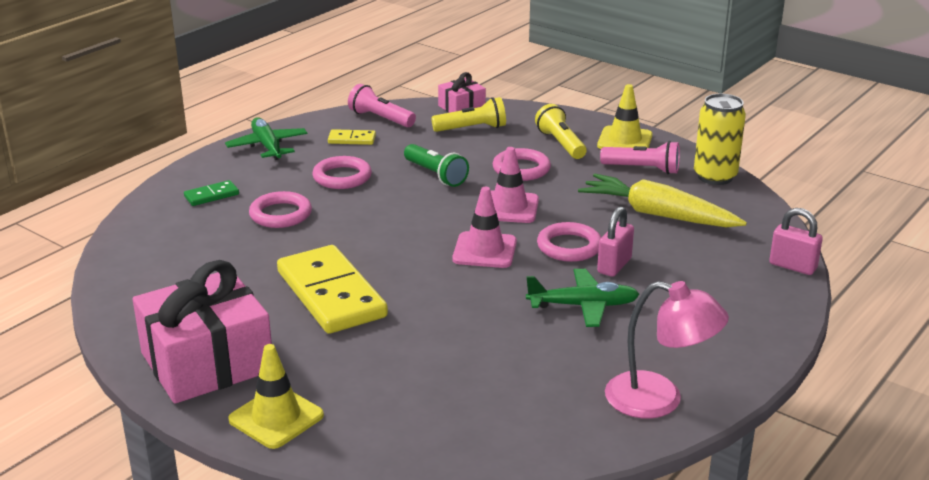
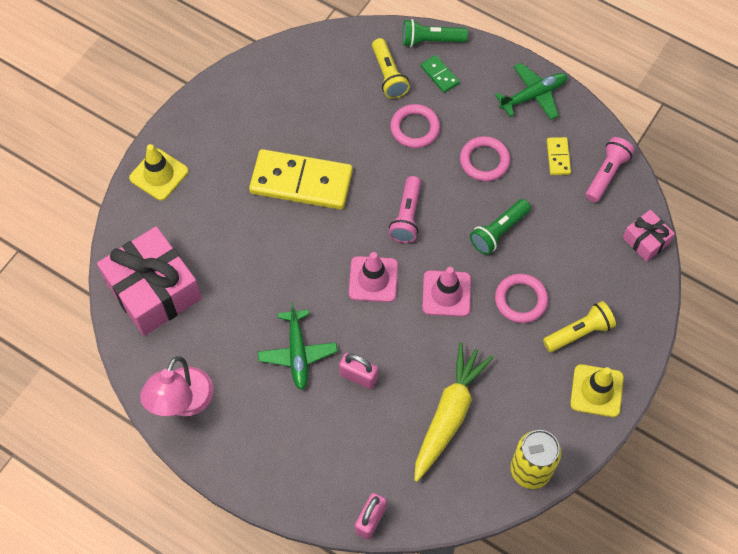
camera: 85 degrees right, 35 degrees up
(158, 198) = (431, 40): none -> green flashlight
(207, 362) = (216, 124): pink gift -> pink gift (154, 291)
(331, 294) = (301, 182): yellow domino -> yellow domino turned 45 degrees clockwise
(472, 128) = (599, 253): yellow flashlight -> yellow flashlight (388, 75)
(569, 247) = (385, 342): pink ring -> none
(643, 169) = (536, 405): pink flashlight -> pink flashlight (407, 216)

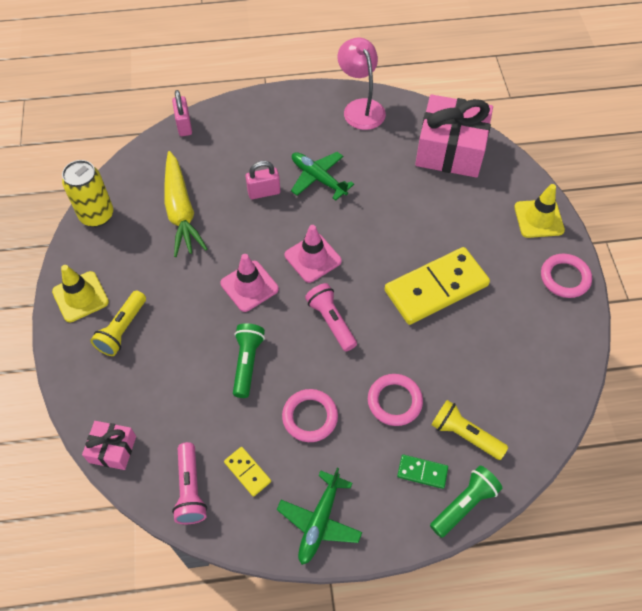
camera: 140 degrees right, 5 degrees down
(521, 300) = (187, 321): pink ring -> pink ring (565, 278)

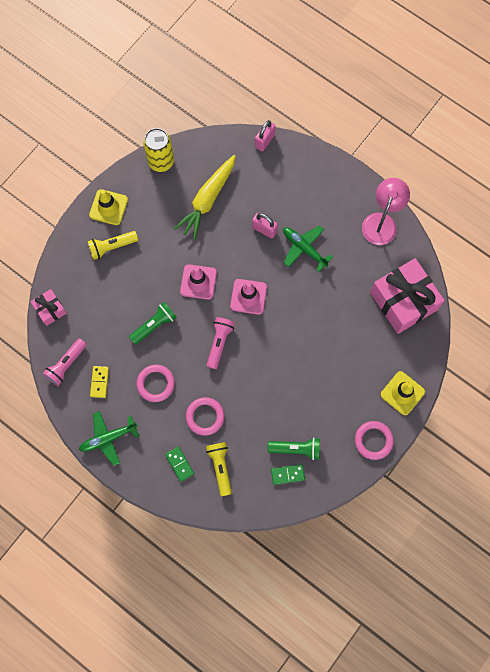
camera: 45 degrees right, 15 degrees up
(318, 178) = (304, 248): green plane -> green plane turned 45 degrees counterclockwise
(436, 288) = (295, 378): yellow domino -> none
(464, 504) = (182, 498): green flashlight -> green flashlight (296, 449)
(532, 378) = (287, 474): none -> green domino

